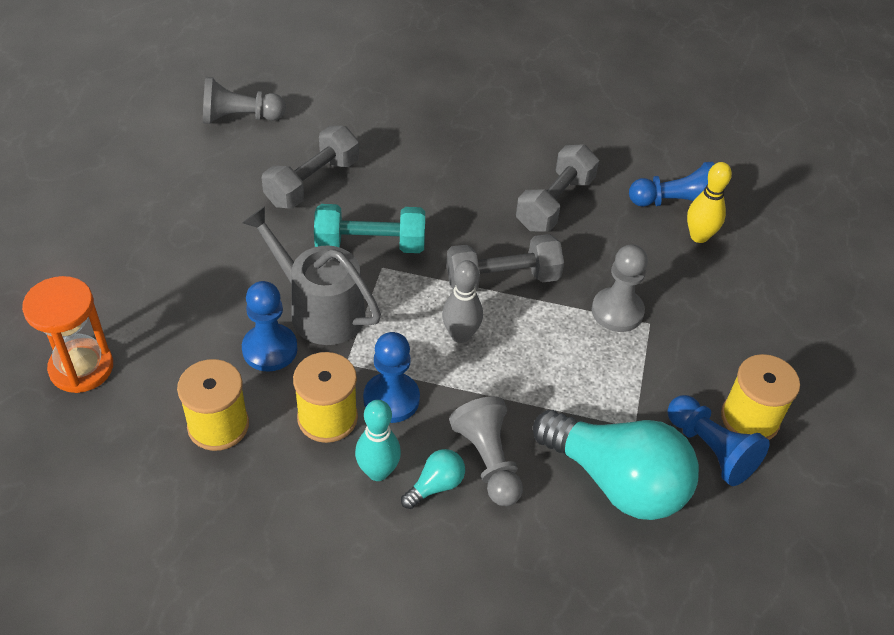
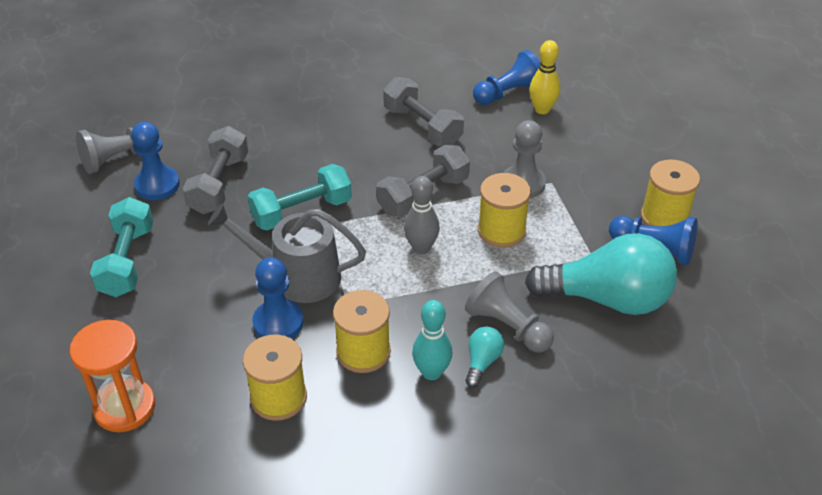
camera: 25 degrees left, 5 degrees down
(179, 225) = (127, 261): none -> turquoise dumbbell
(391, 399) = (403, 316): blue pawn -> blue pawn (157, 185)
(554, 203) = (422, 126): grey dumbbell -> grey dumbbell turned 45 degrees counterclockwise
(556, 353) = (501, 231): none -> yellow spool

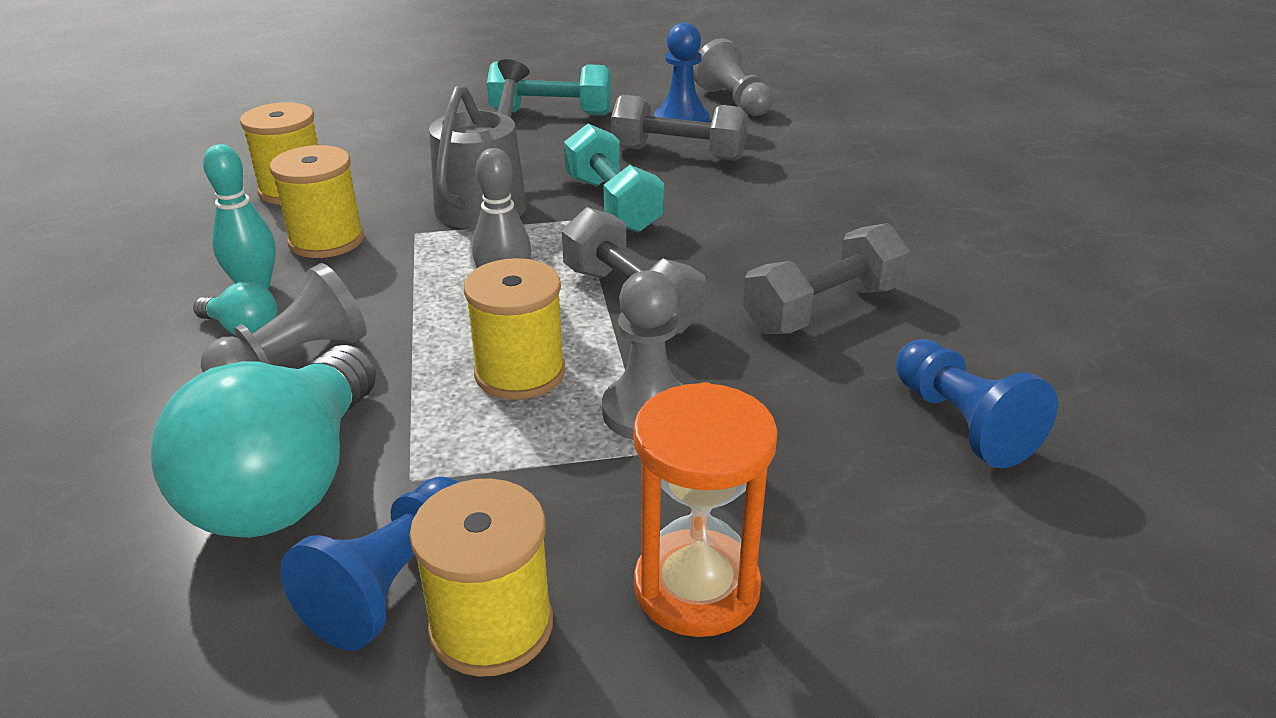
camera: 95 degrees right, 10 degrees down
(125, 407) = (340, 121): orange hourglass -> orange hourglass (696, 587)
(278, 322) = (411, 190): blue pawn -> none
(542, 109) = (909, 468): yellow bowling pin -> none

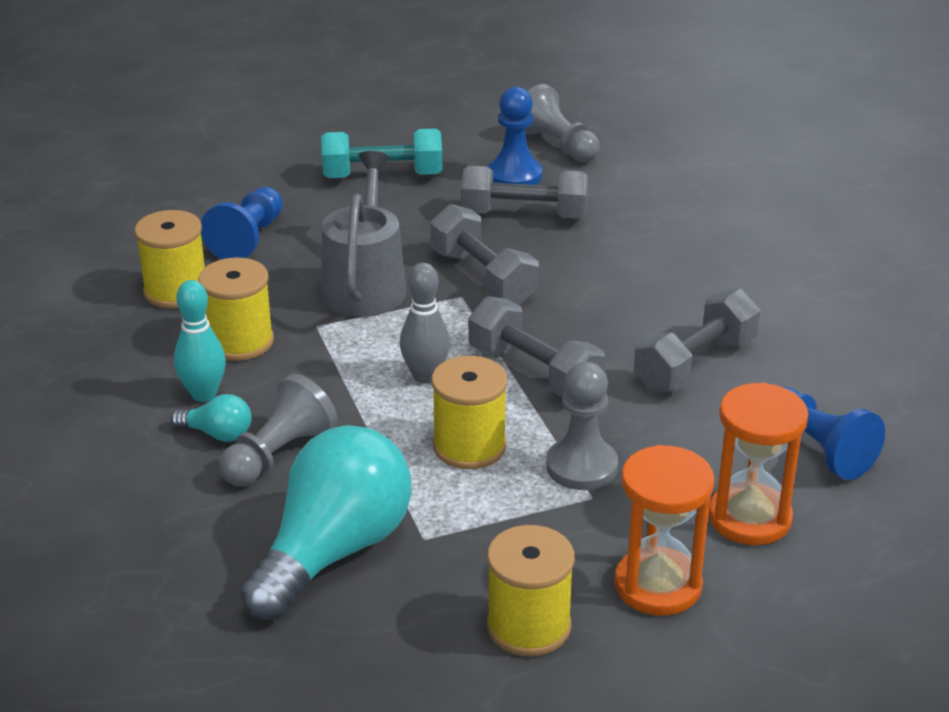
camera: 10 degrees left, 0 degrees up
(289, 482) = (333, 551): turquoise light bulb -> turquoise light bulb turned 150 degrees counterclockwise
(393, 583) = (448, 609): blue pawn -> blue pawn (248, 239)
(612, 204) = (483, 278): turquoise dumbbell -> grey dumbbell
(851, 504) = (749, 518): none -> orange hourglass

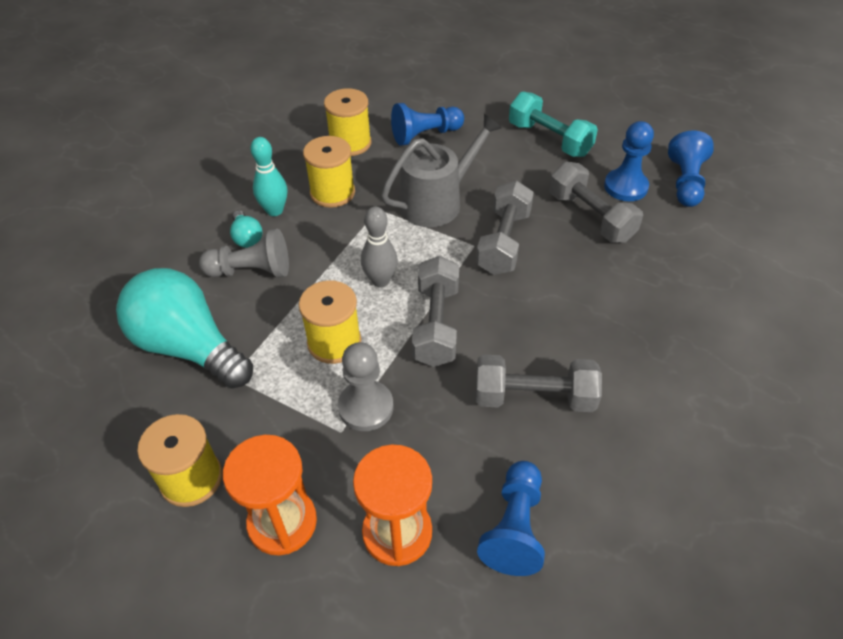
camera: 50 degrees right, 15 degrees up
(333, 551) = (189, 347): turquoise light bulb -> turquoise light bulb turned 135 degrees counterclockwise
(557, 145) = (685, 182): grey pawn -> blue pawn

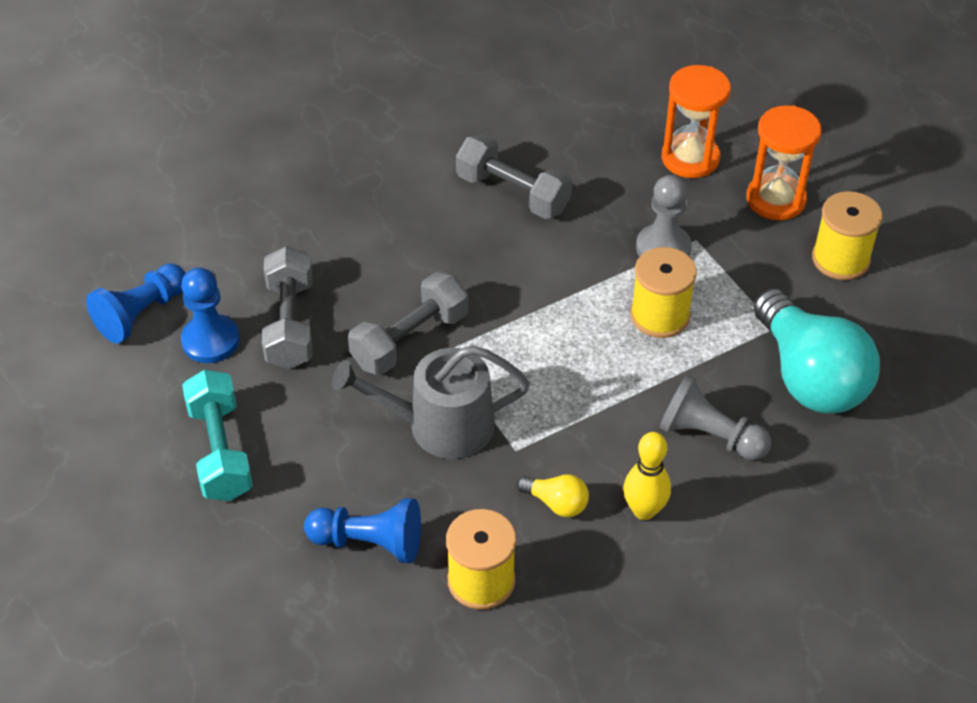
camera: 150 degrees left, 0 degrees up
(247, 237) = (696, 485): turquoise light bulb -> none
(274, 210) = (644, 510): turquoise bowling pin -> yellow bowling pin
(332, 193) = (556, 503): yellow spool -> yellow light bulb
(380, 280) = (573, 357): grey bowling pin -> none
(436, 325) = (550, 288): grey dumbbell -> none
(514, 527) = (602, 126): blue pawn -> none

